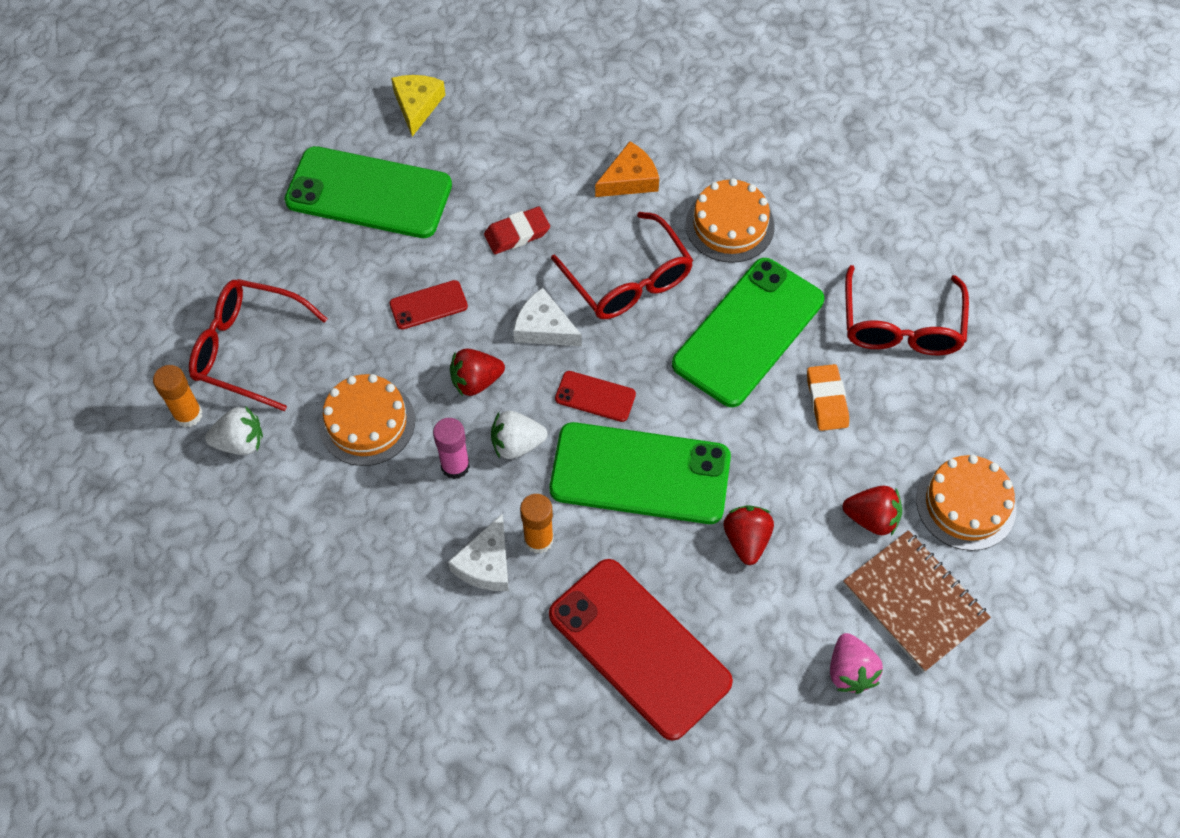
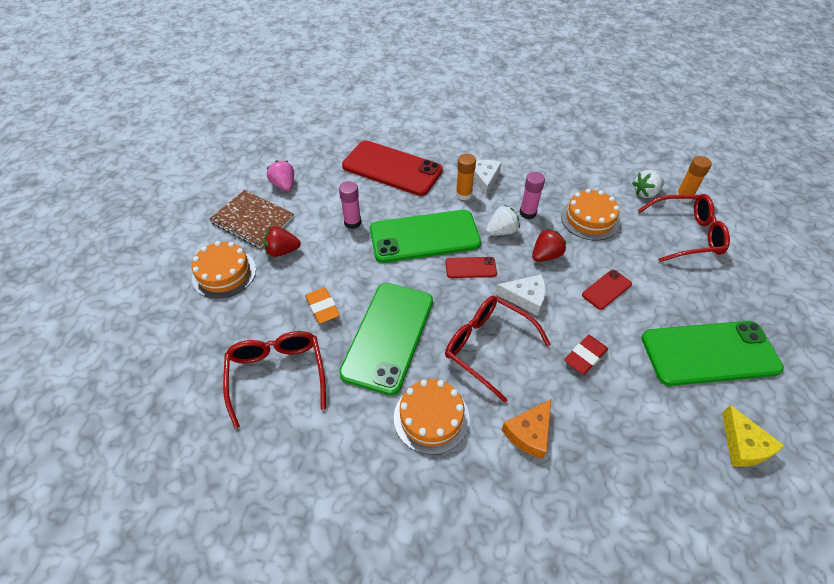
camera: 160 degrees right, 10 degrees down
(746, 540) = (352, 222): red strawberry -> pink glue stick

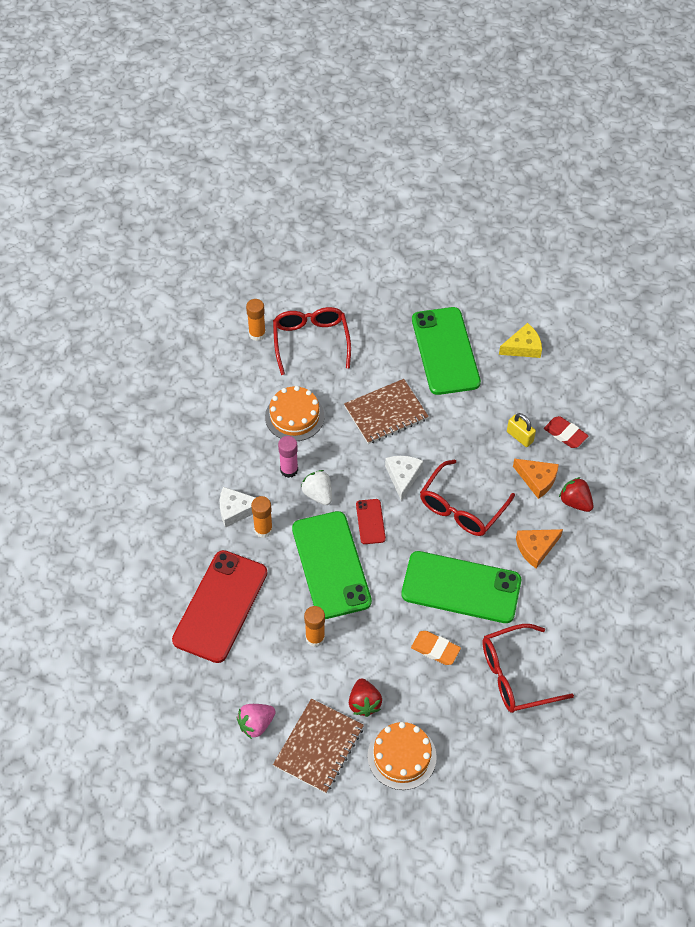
camera: 95 degrees left, 5 degrees up
(322, 307) = (435, 649): orange eraser -> orange eraser turned 60 degrees clockwise
(352, 222) = (315, 638): pink glue stick -> orange glue stick
(431, 417) = (536, 548): orange cake -> orange cheese
(546, 255) = (348, 457): red strawberry -> red strawberry (575, 502)
(585, 356) = (461, 436): red eraser -> red eraser (565, 434)
(593, 421) = (519, 437): none -> yellow padlock
(606, 289) = (386, 413): red phone -> brown notebook
(645, 193) = (252, 364): white strawberry -> none

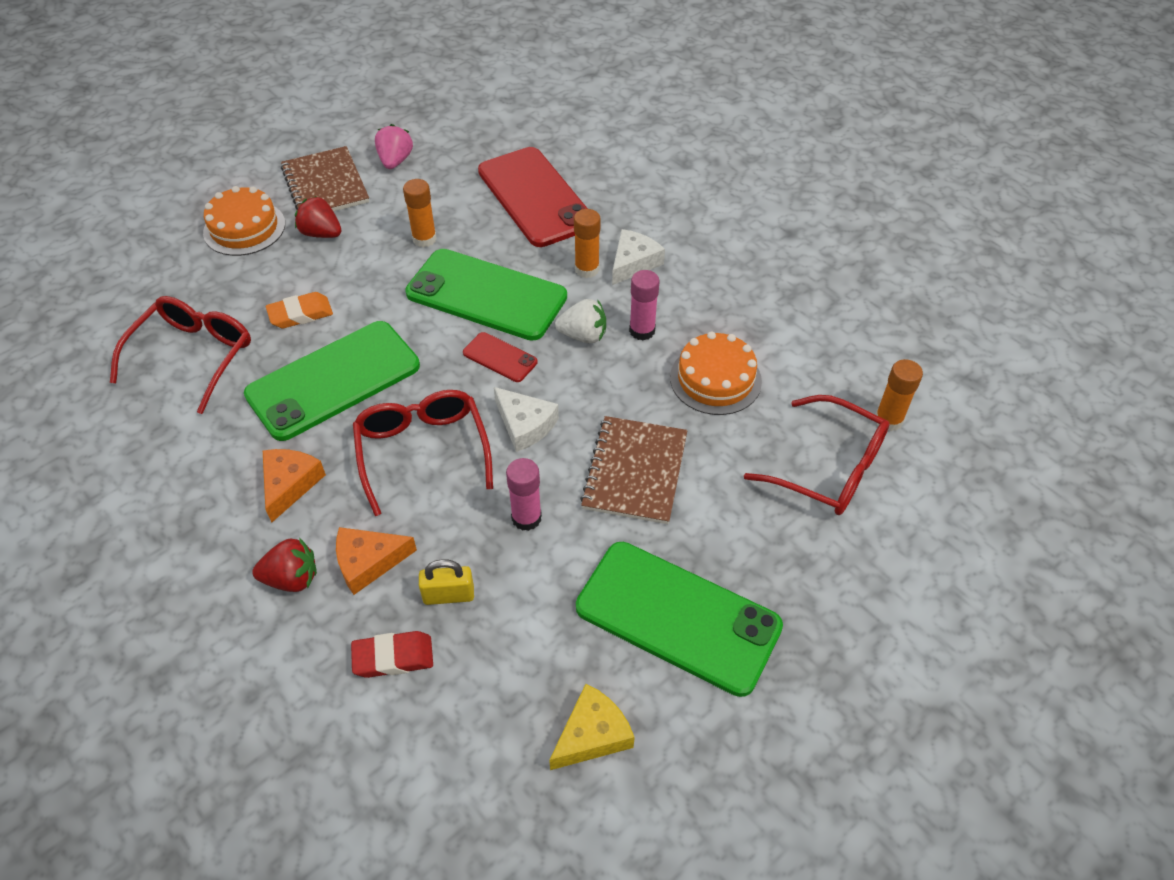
camera: 130 degrees right, 5 degrees down
(453, 437) = (526, 518): none -> pink glue stick
(523, 347) = (592, 734): yellow cheese -> yellow cheese turned 150 degrees counterclockwise

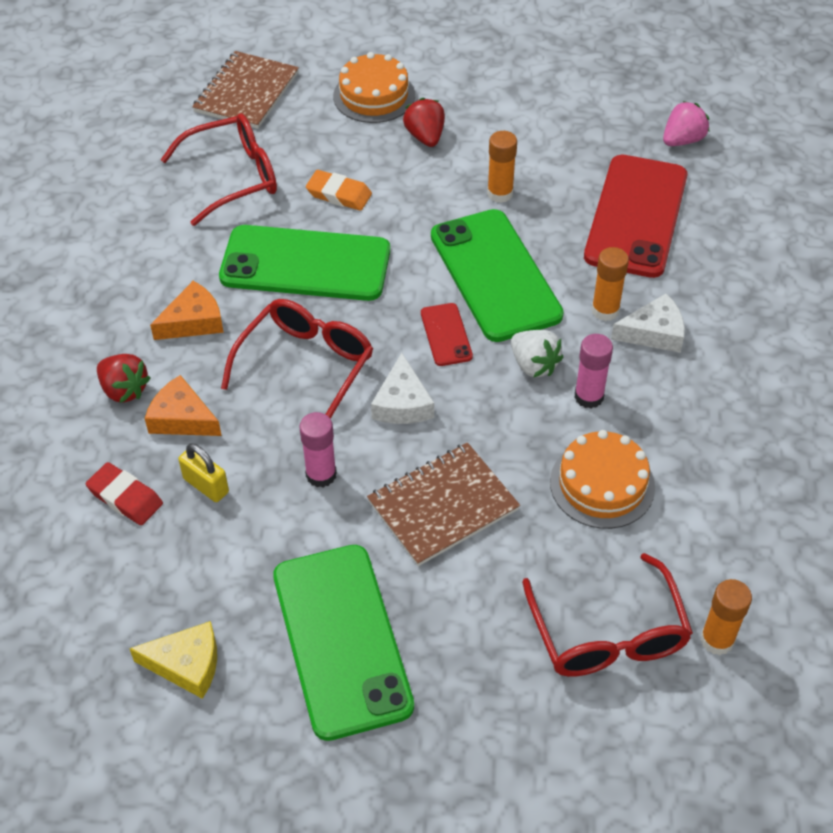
camera: 45 degrees right, 0 degrees up
(325, 185) = (473, 96): brown notebook -> brown notebook (246, 92)
(395, 161) = (553, 109): pink strawberry -> pink strawberry (682, 140)

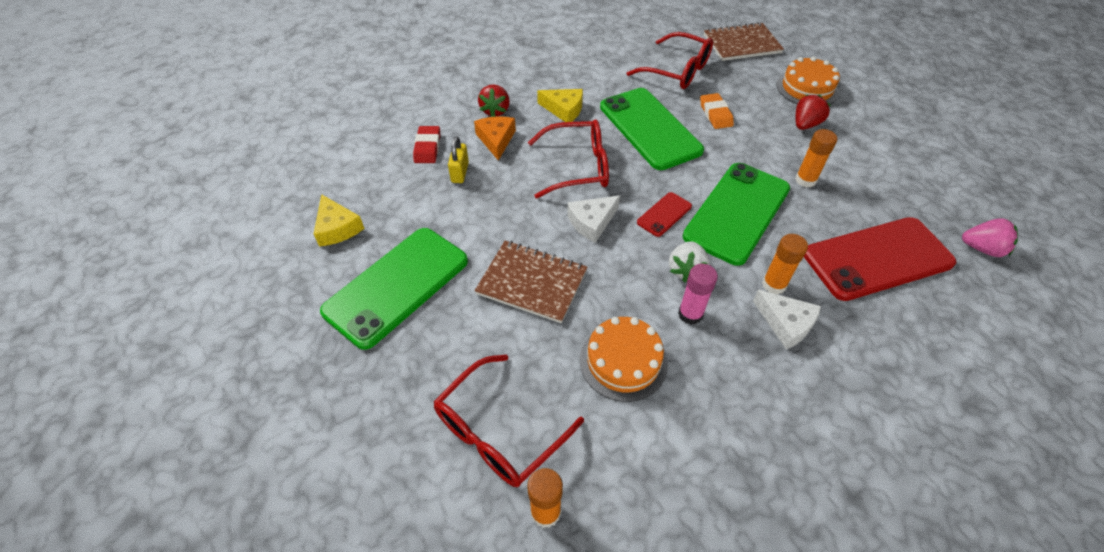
camera: 55 degrees right, 0 degrees up
(193, 321) = (564, 110): orange cheese -> yellow cheese
(321, 475) = (507, 214): pink glue stick -> none

